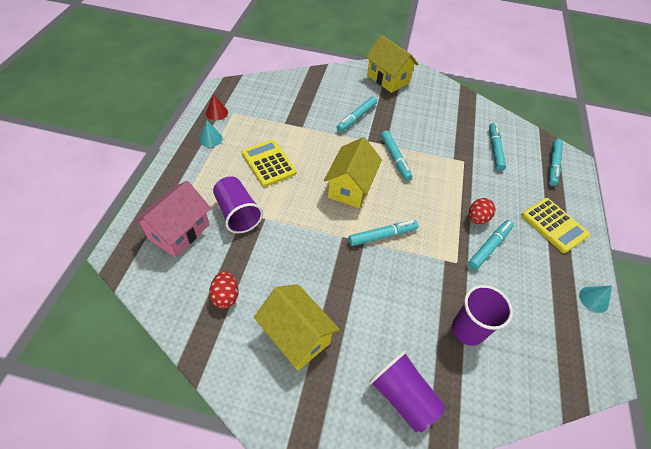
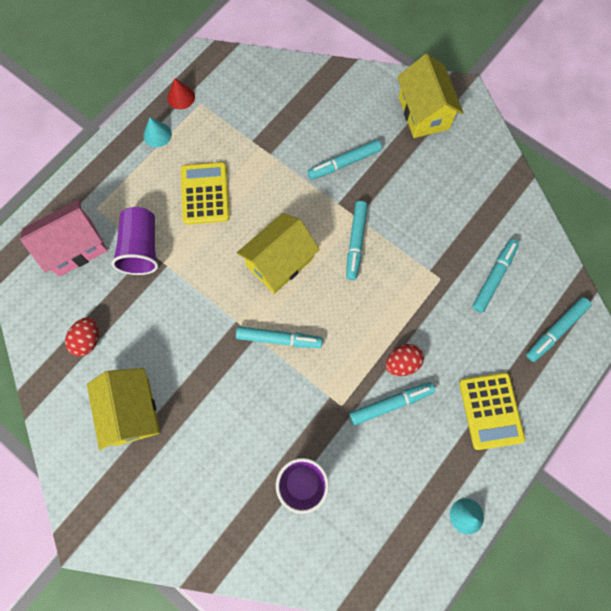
camera: 30 degrees right, 20 degrees up
(402, 396) = (198, 515): purple cup -> none

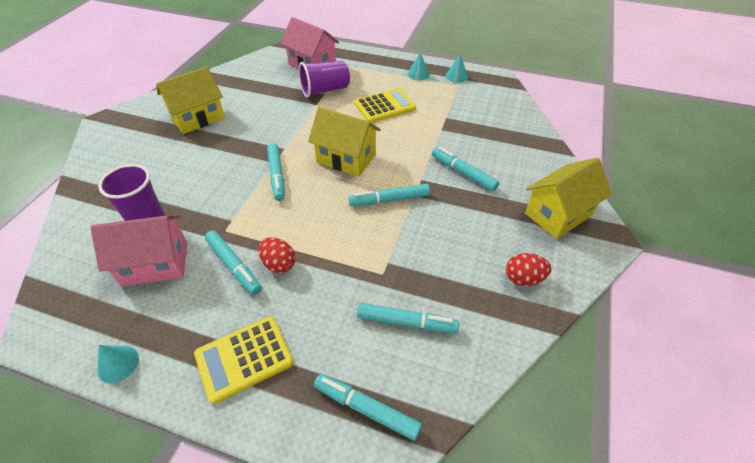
camera: 70 degrees right, 25 degrees down
(88, 340) = (246, 86): red egg -> red egg (523, 278)
(181, 97) = (456, 76): red cone -> turquoise cone
(364, 478) = (155, 264): none -> pink house

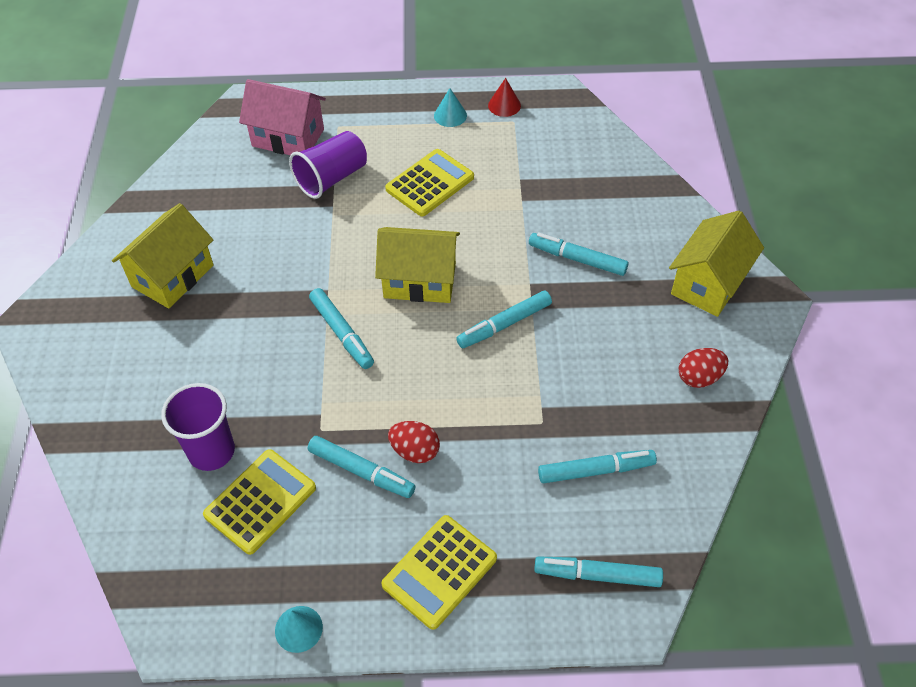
camera: 20 degrees left, 5 degrees up
(155, 264) = (260, 501): pink house -> yellow calculator
(456, 76) = (504, 105): turquoise cone -> red cone

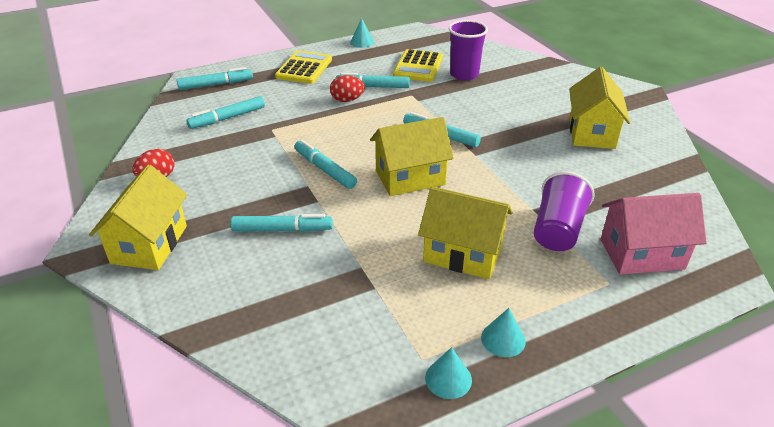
camera: 155 degrees right, 15 degrees down
(429, 183) = (463, 254): yellow calculator -> yellow house
(504, 105) = (448, 379): red cone -> turquoise cone
(504, 324) = (325, 169): turquoise marker -> turquoise marker turned 75 degrees counterclockwise

